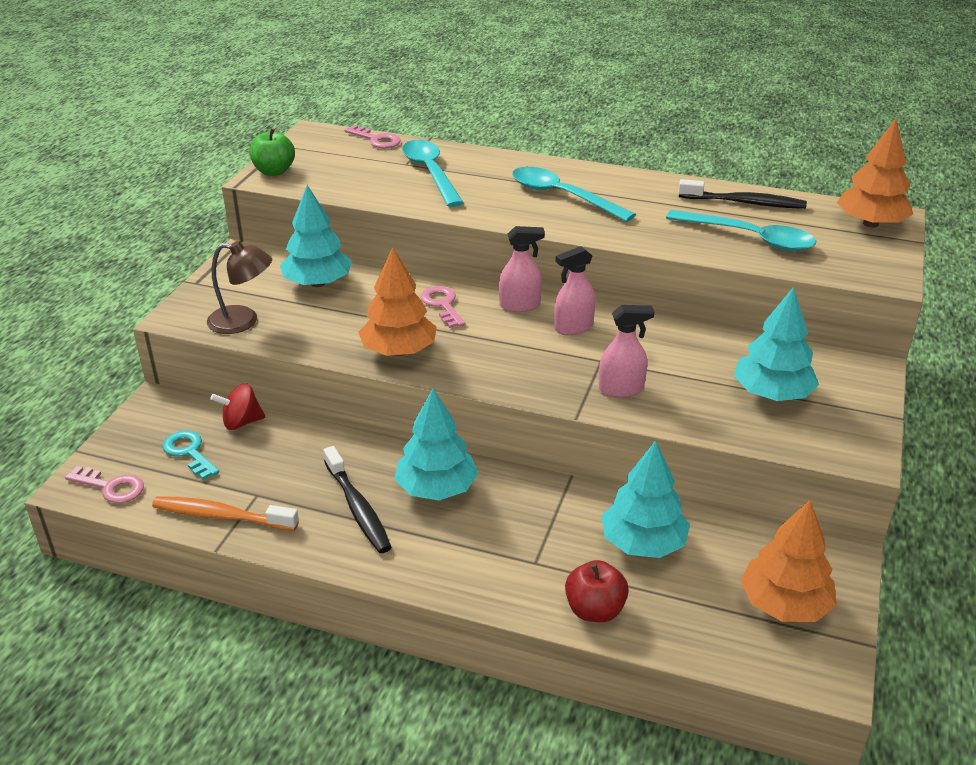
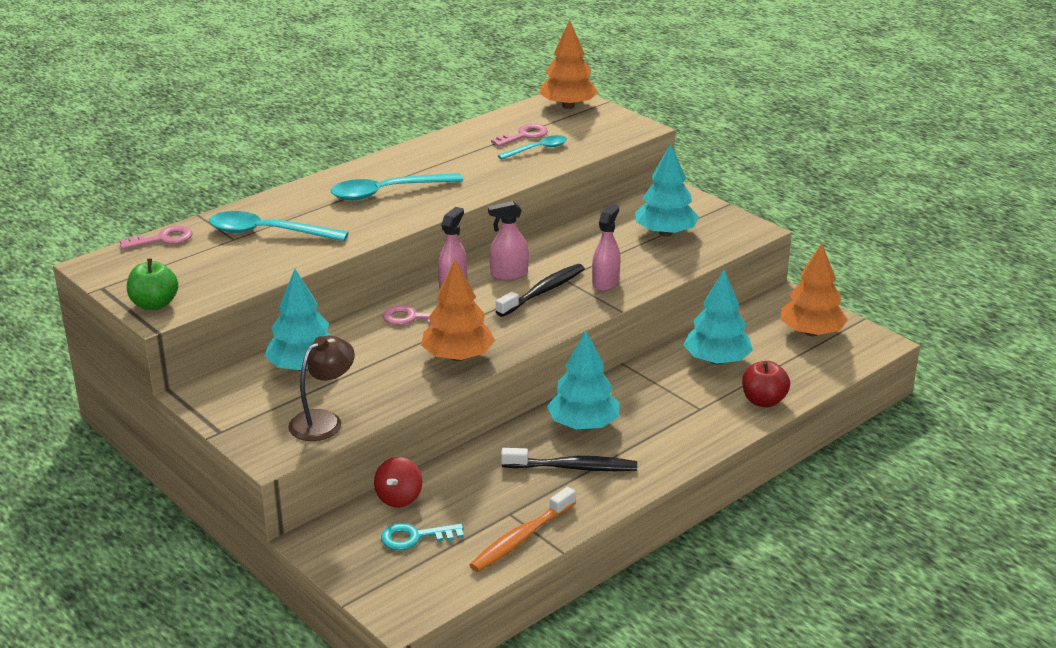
camera: 60 degrees left, 5 degrees down
(111, 487) = (423, 593): pink key -> pink key (524, 136)
(573, 327) = (509, 274): pink spray bottle -> pink spray bottle turned 75 degrees clockwise
(745, 203) = (487, 133): black toothbrush -> black toothbrush (543, 291)
(749, 238) = (538, 149): turquoise spoon -> turquoise spoon, size x0.60

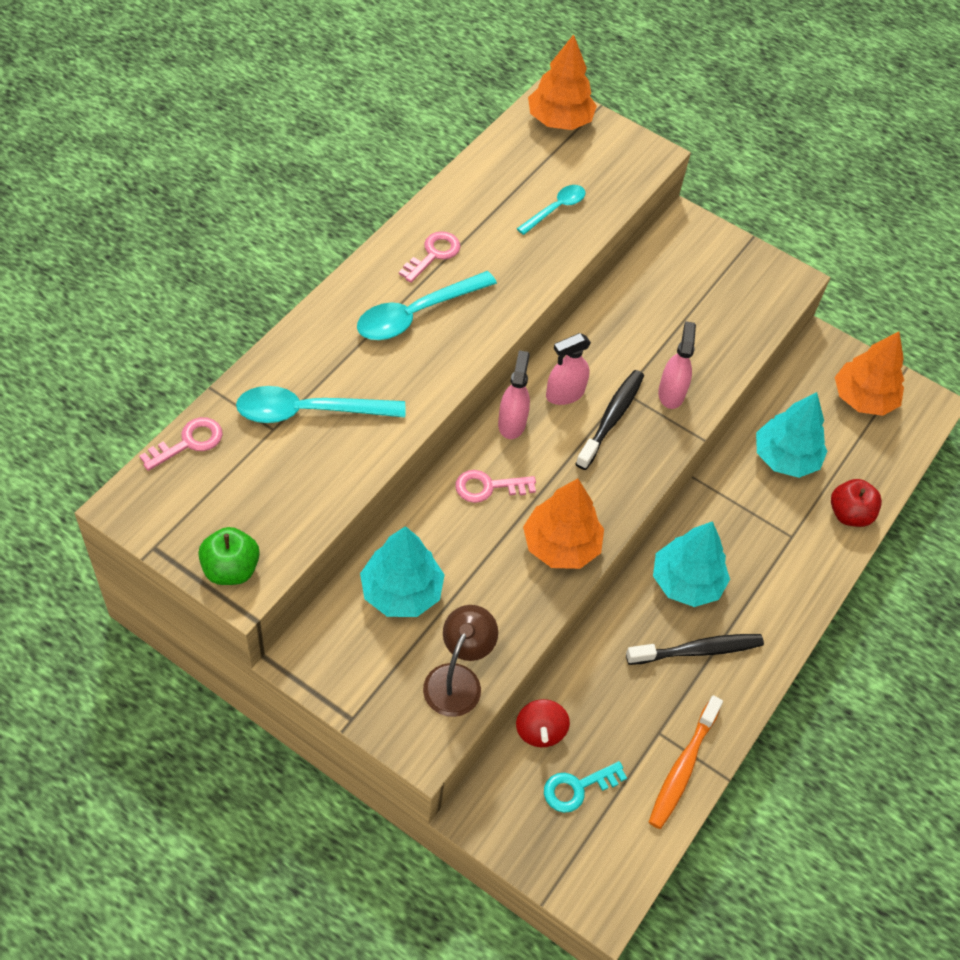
camera: 20 degrees left, 25 degrees up
(524, 136) = (530, 184): pink key -> pink key (433, 254)
(665, 233) = (704, 297): turquoise tree -> none

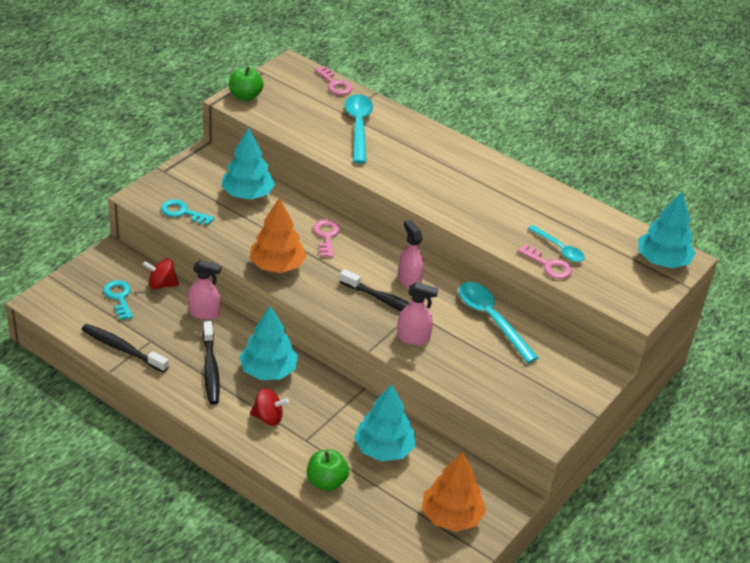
camera: 95 degrees right, 15 degrees down
(416, 314) = (444, 174): turquoise spoon -> turquoise spoon (491, 319)
(433, 254) = (501, 185): pink key -> pink key (548, 265)
(457, 679) = (183, 212): brown lamp -> turquoise key
(512, 423) = (381, 252): pink spray bottle -> pink spray bottle (204, 313)
(559, 120) = (662, 261): orange tree -> turquoise tree
(682, 768) = (122, 349): orange toothbrush -> black toothbrush
(766, 578) = (268, 417): none -> red spinning top
(849, 514) = (326, 482): red apple -> green apple

